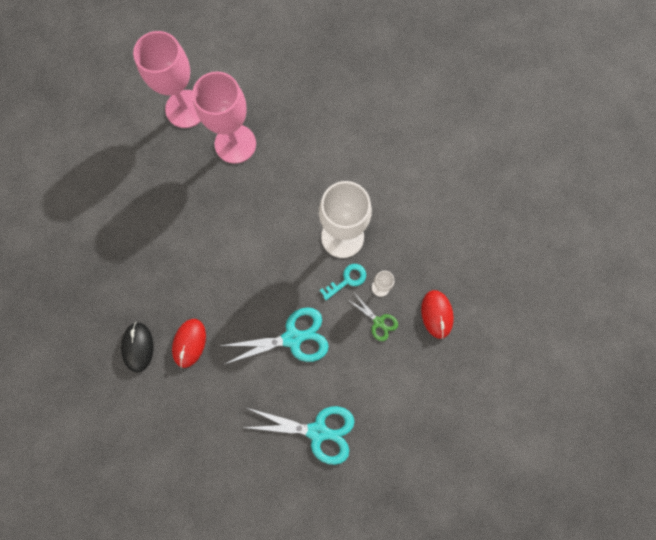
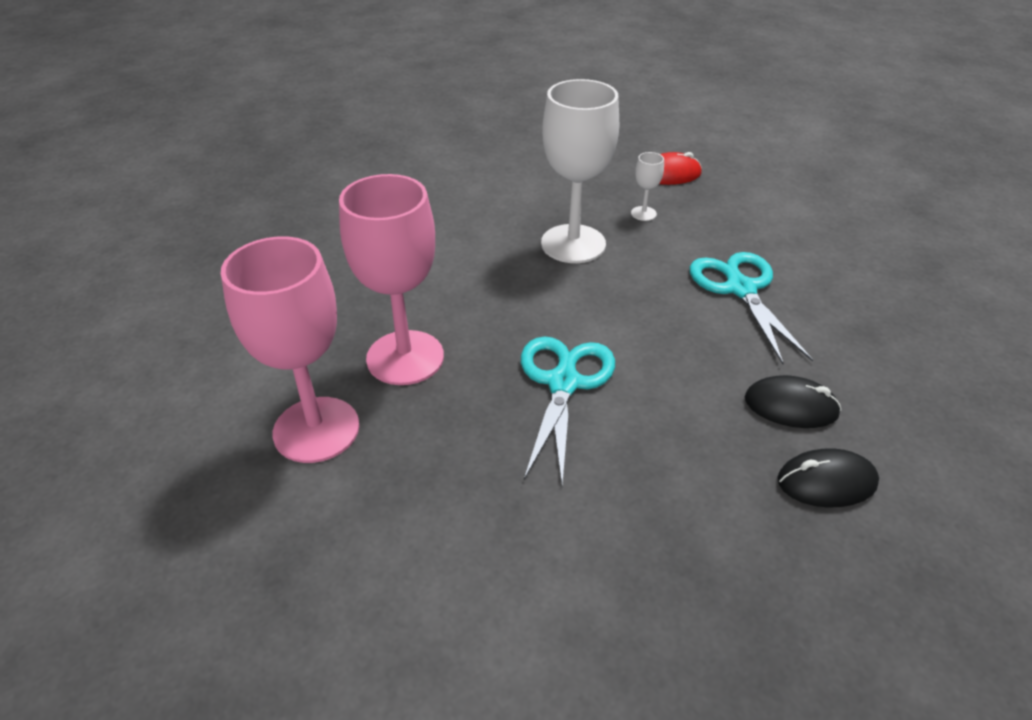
camera: 90 degrees left, 35 degrees down
(189, 343) = (791, 406): red mouse -> black mouse
(317, 431) = (867, 265): turquoise scissors -> turquoise scissors (563, 383)
(347, 280) = (638, 240): turquoise key -> none
(378, 322) = (692, 215): green scissors -> none

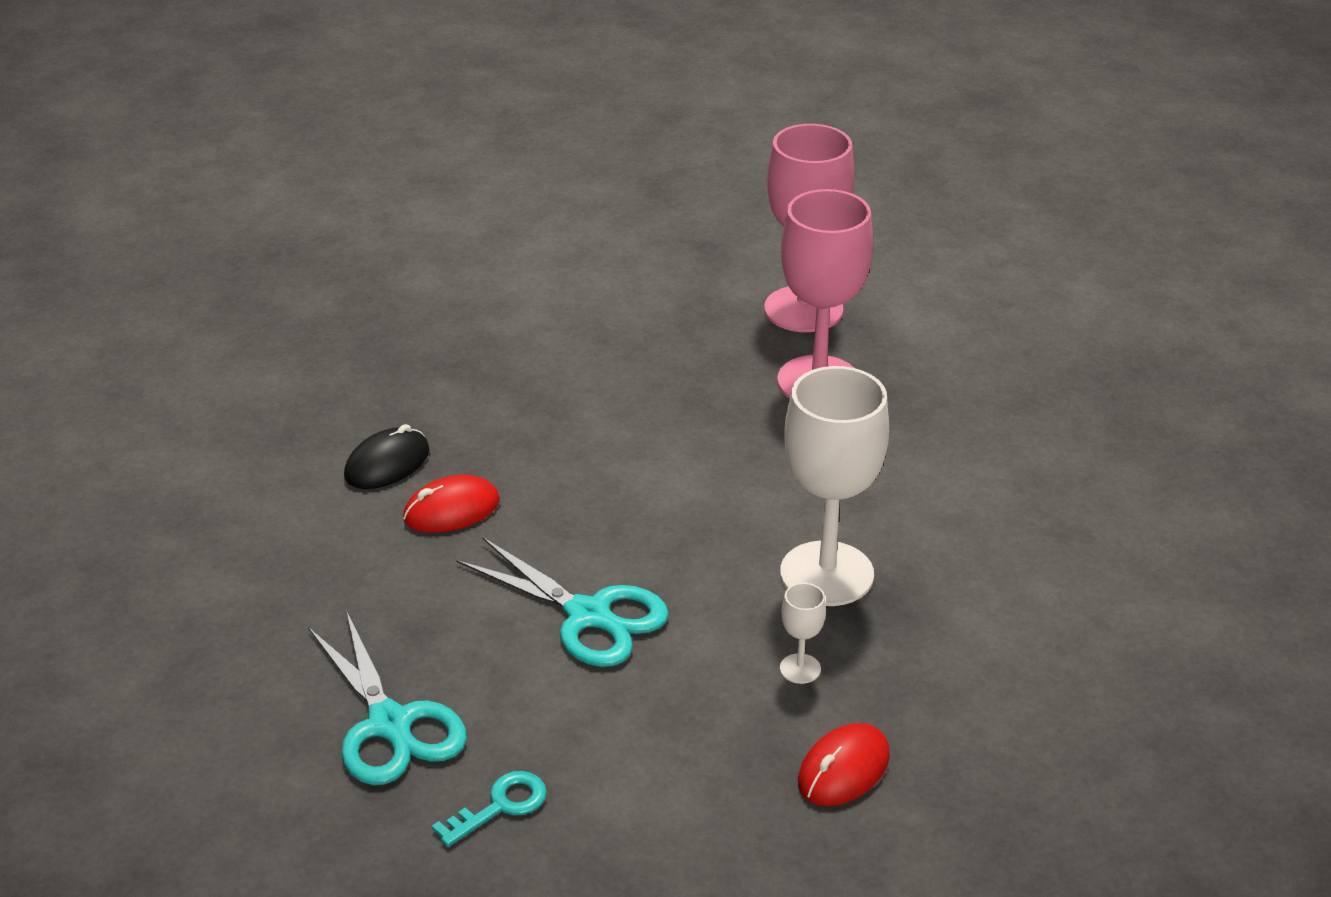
camera: 140 degrees right, 5 degrees down
(563, 383) = (664, 429): turquoise scissors -> turquoise scissors (390, 724)
(791, 406) = (451, 510): black mouse -> red mouse
(861, 230) = (500, 806): none -> turquoise key

